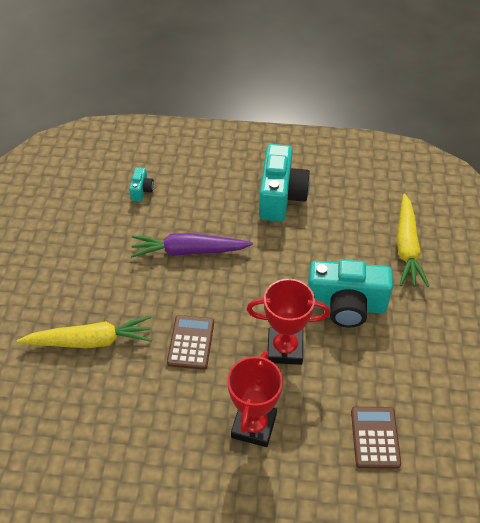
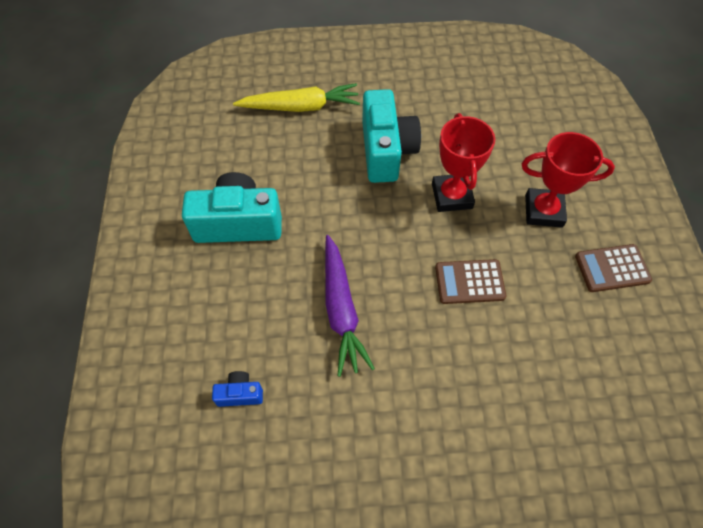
camera: 100 degrees left, 10 degrees up
(90, 341) = (500, 391): yellow carrot -> none
(142, 190) = (240, 394): turquoise camera -> blue camera
(375, 437) = (520, 123): brown calculator -> brown calculator (612, 268)

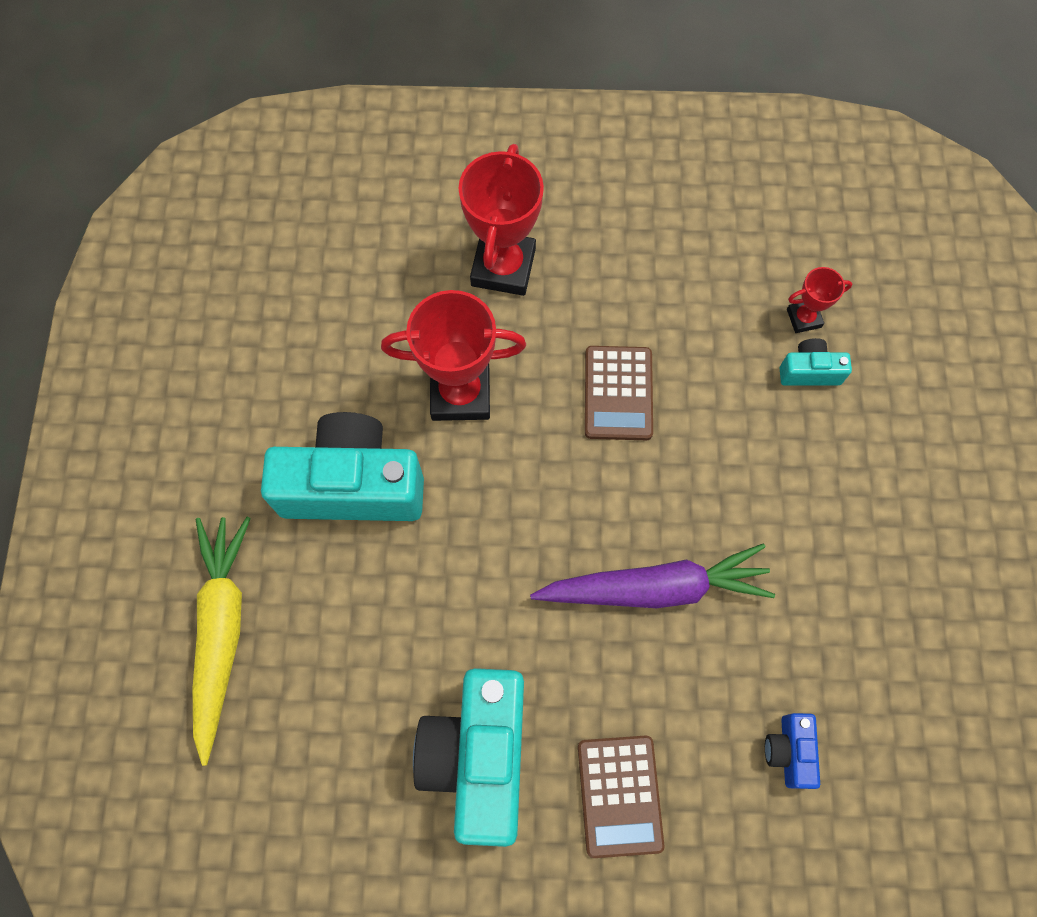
camera: 85 degrees left, 10 degrees up
(514, 409) = (809, 371): none -> turquoise camera
(557, 405) = (804, 318): none -> red trophy
(612, 268) = (608, 202): brown calculator -> brown calculator (619, 795)

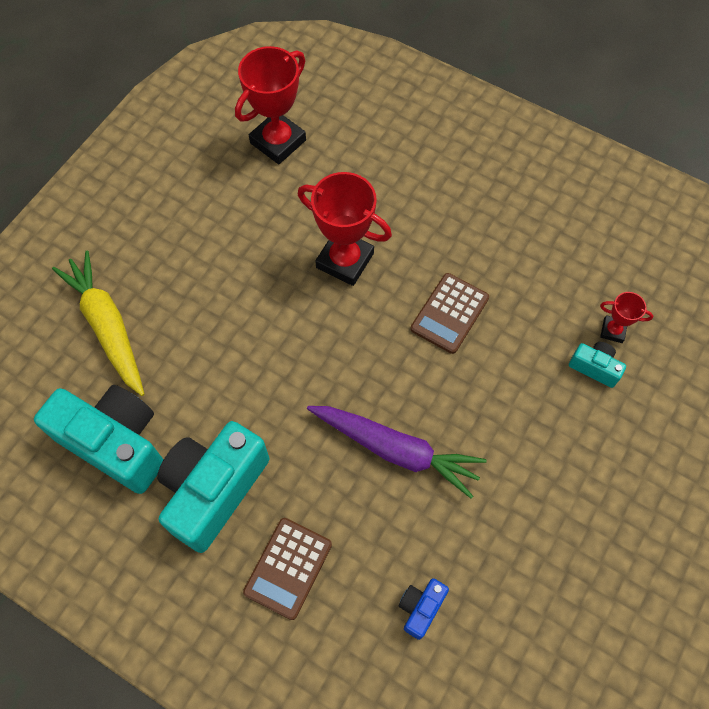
camera: 30 degrees right, 5 degrees down
(222, 632) = (107, 326): yellow carrot -> yellow carrot turned 60 degrees counterclockwise
(353, 485) = (241, 281): turquoise camera -> turquoise camera (116, 443)
(503, 267) = (422, 196): red trophy -> red trophy (278, 141)

